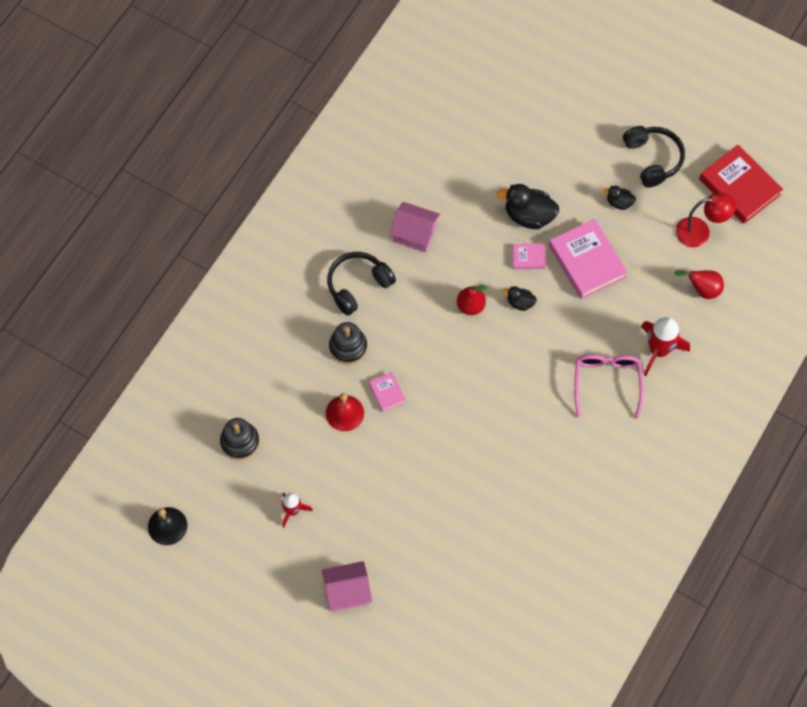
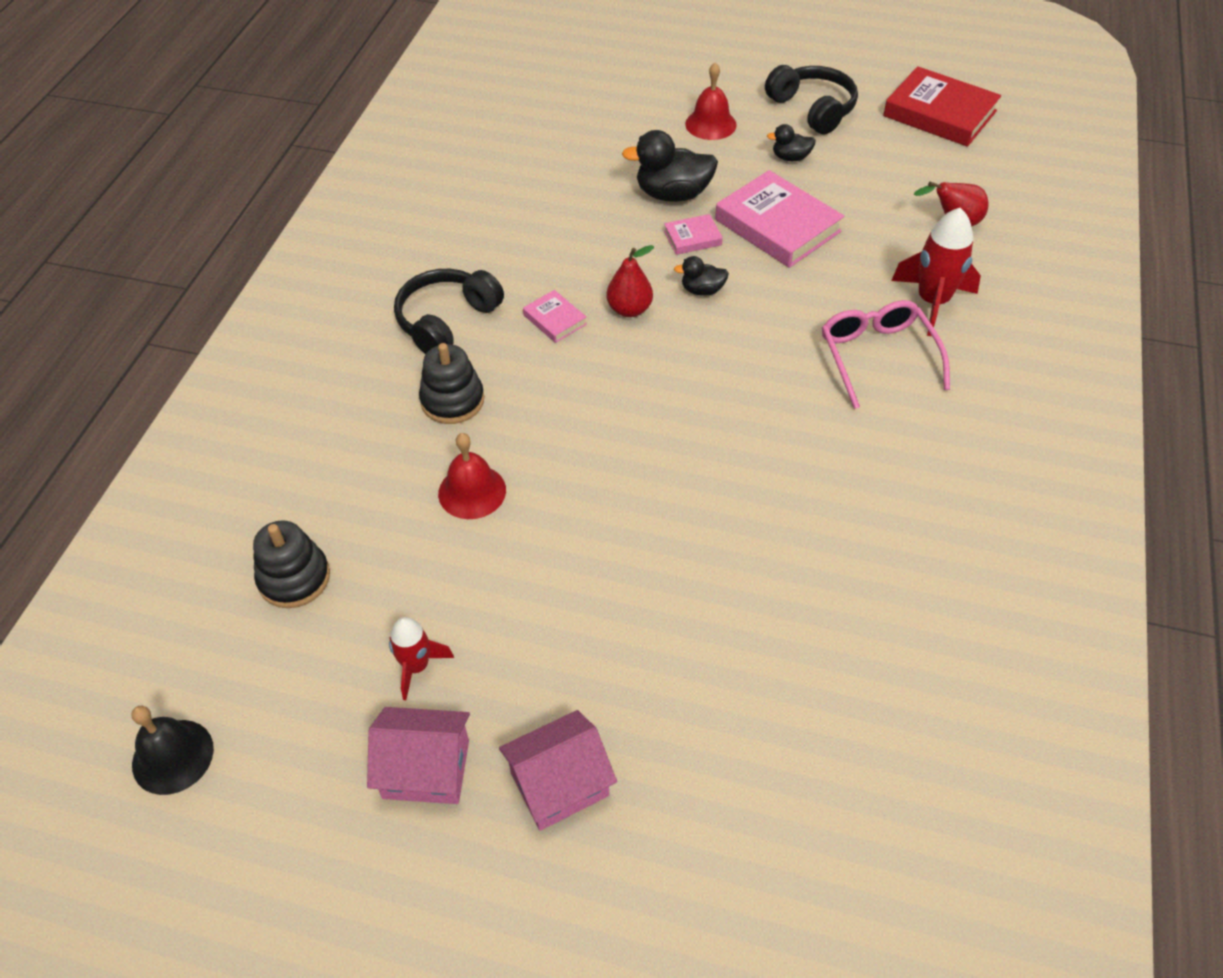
camera: 15 degrees left, 15 degrees down
(387, 393) = (535, 447): pink book -> pink book (555, 319)
(414, 233) = (515, 245): pink house -> pink house (426, 769)
(576, 156) = (710, 124): none -> red bell
(700, 232) = (915, 166): red lamp -> none

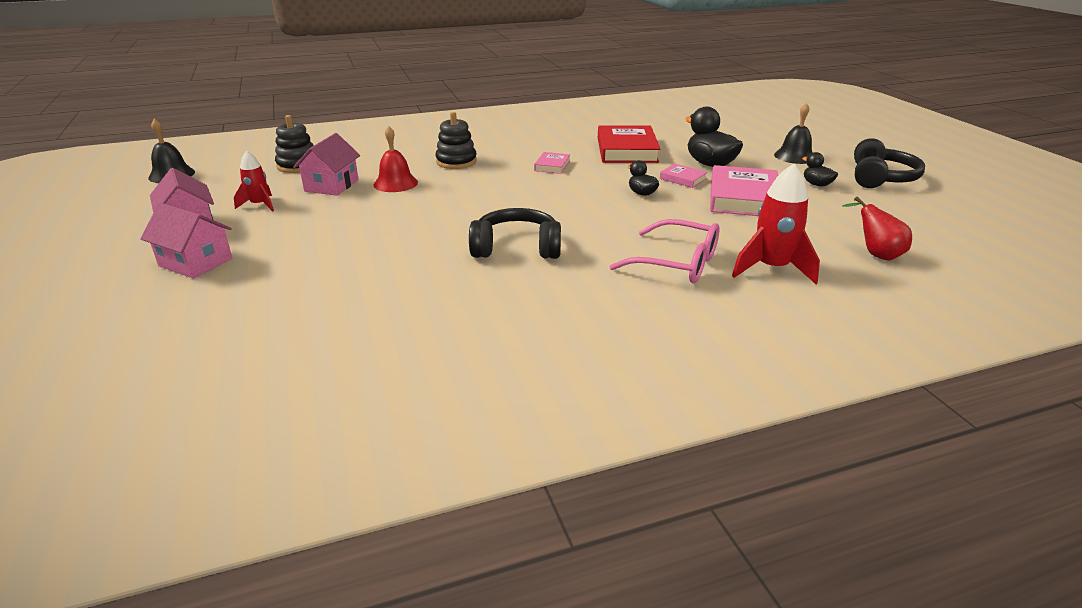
camera: 55 degrees right, 20 degrees down
(416, 563) = (332, 185): none -> pink house
(446, 321) = (512, 145): black headphones -> black headphones (516, 248)
(629, 309) = (591, 180): red pear -> none
(710, 124) = (794, 156): red bell -> black bell
(877, 357) = (676, 263): pink glasses -> pink glasses turned 75 degrees clockwise
(939, 113) = (985, 218): red book -> red book (627, 150)

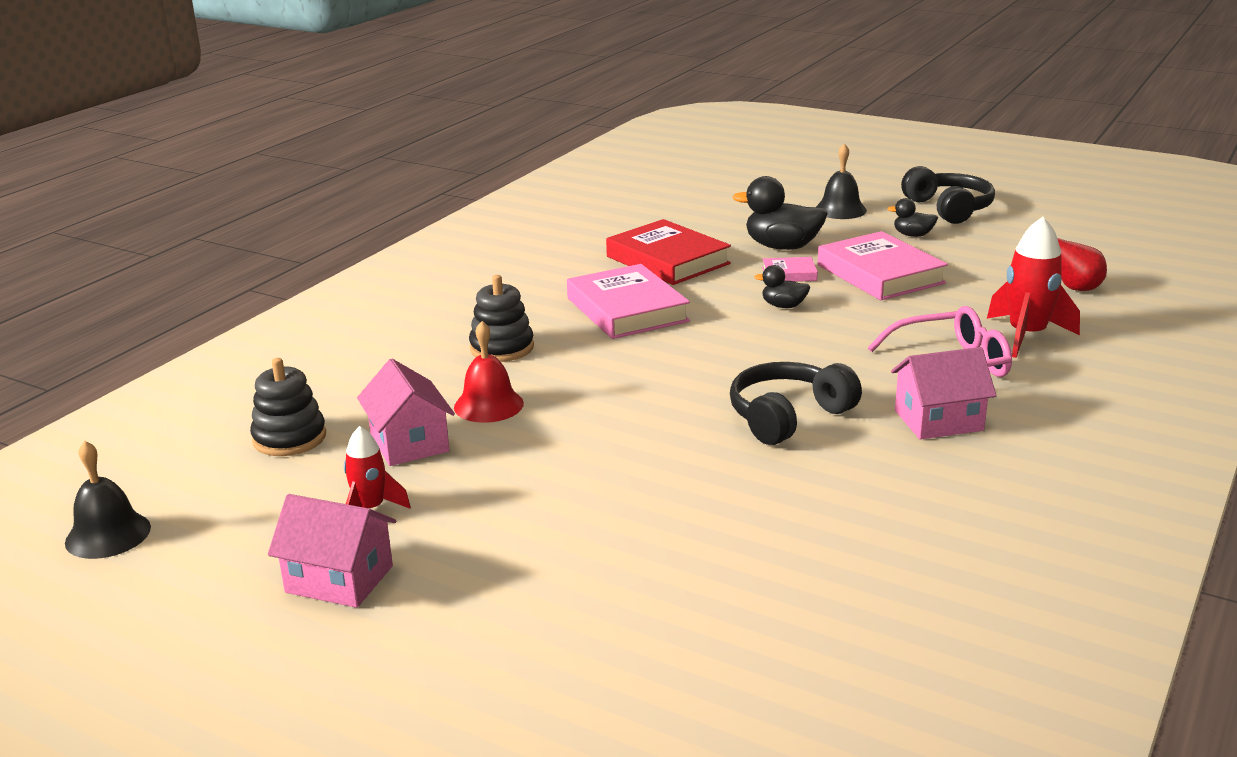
camera: 40 degrees left, 5 degrees down
(196, 262) = (468, 610): pink house -> pink house (938, 420)
(552, 166) = (627, 310): pink book -> pink book, size x2.07

